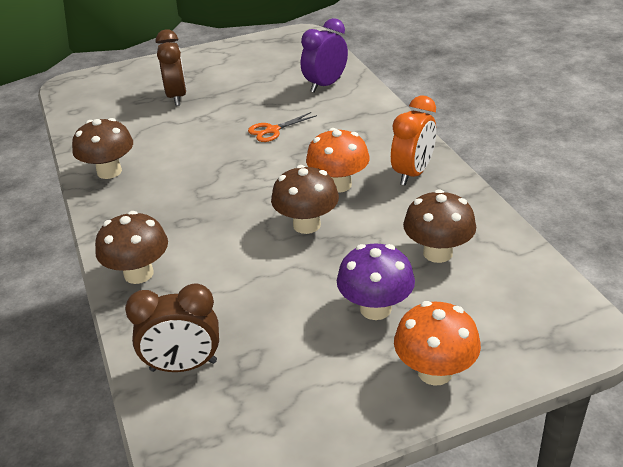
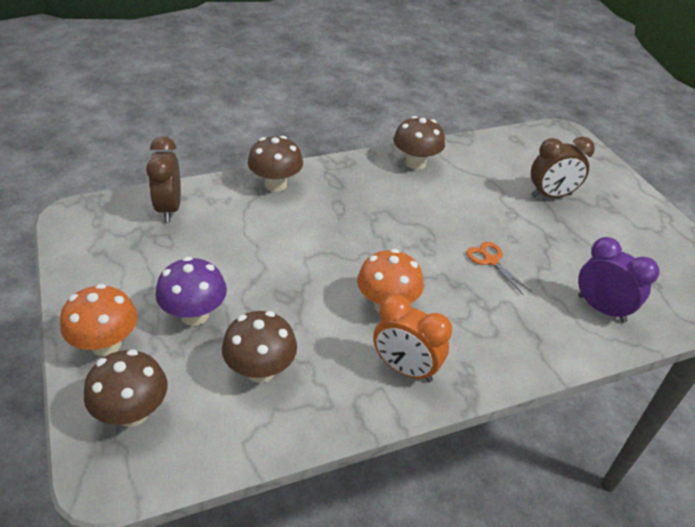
camera: 85 degrees right, 5 degrees up
(306, 225) = (322, 278): brown mushroom -> brown mushroom (132, 412)

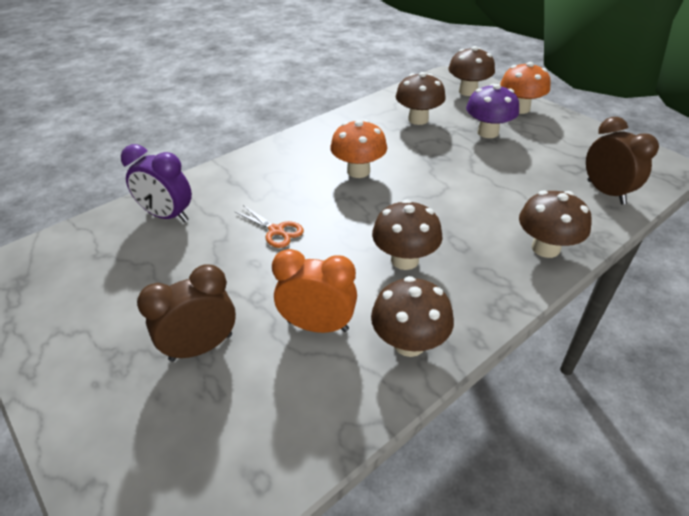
camera: 165 degrees right, 0 degrees up
(390, 207) = (404, 260): none -> brown mushroom
(405, 369) = (327, 140): orange clock -> orange clock (318, 325)

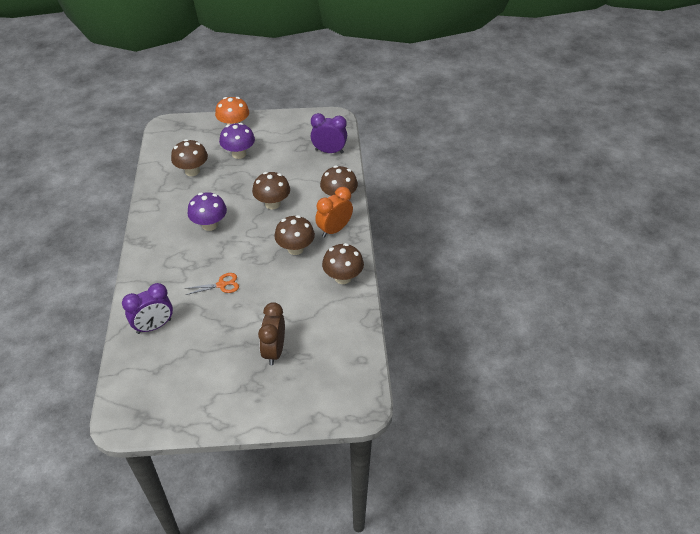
camera: 55 degrees left, 5 degrees up
(318, 325) = (303, 302): orange clock -> orange clock (334, 230)
(358, 171) = (209, 225): orange mushroom -> purple mushroom
(468, 91) = (191, 132): brown mushroom -> brown mushroom (272, 204)
(606, 192) = (329, 151): brown clock -> purple clock

